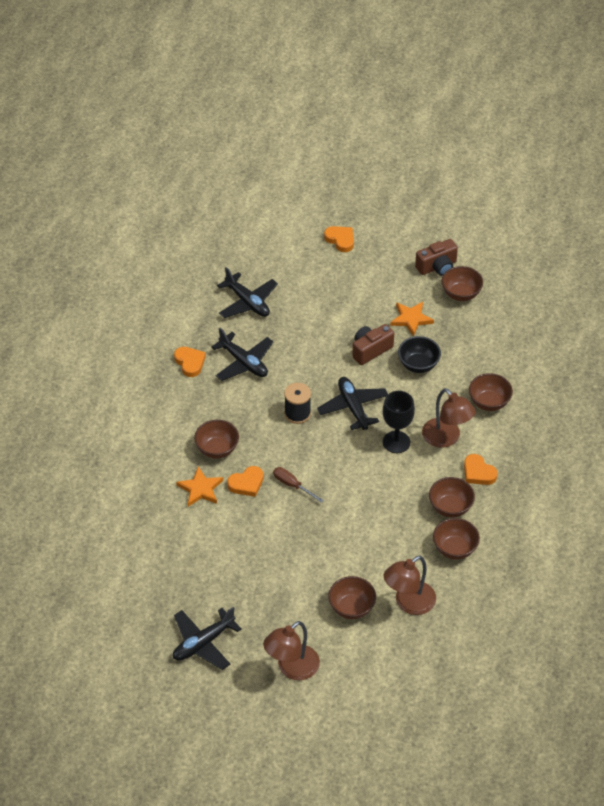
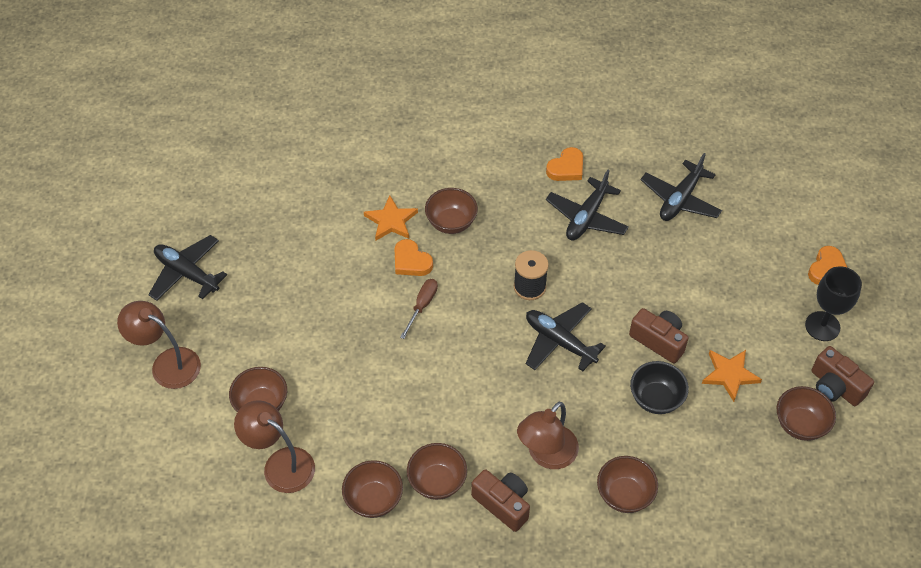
camera: 75 degrees right, 5 degrees up
(353, 407) = (559, 341): black plane -> black plane turned 105 degrees counterclockwise
(396, 442) = (521, 400): black goblet -> black goblet (822, 326)
(478, 472) = (503, 504): orange heart -> brown camera

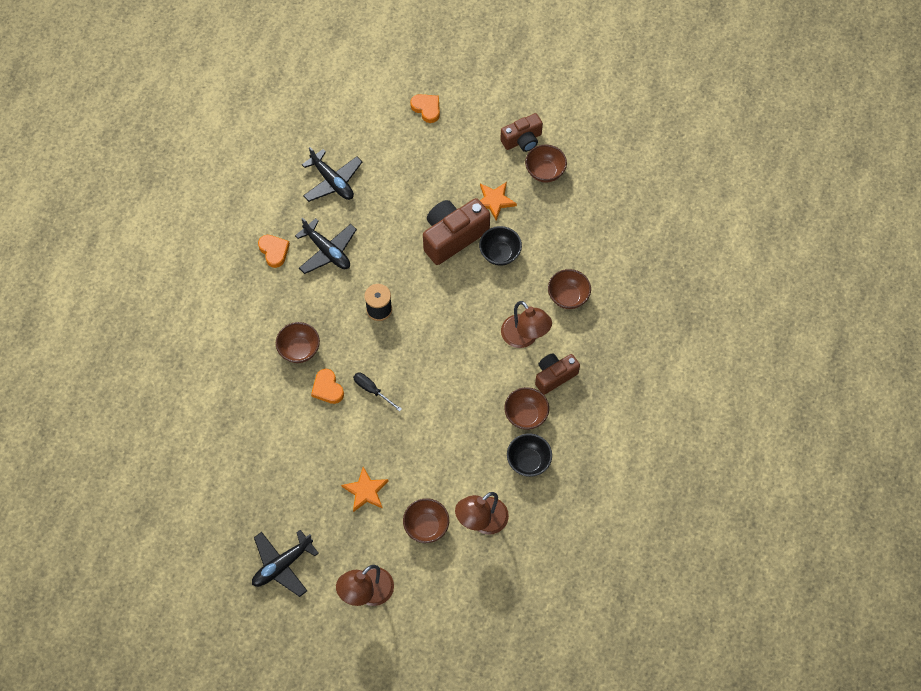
camera: 75 degrees left, 10 degrees up
(374, 499) = (528, 461): brown bowl -> black bowl
(391, 221) = (282, 394): orange star -> orange star (366, 491)
(411, 261) = (327, 388): orange heart -> orange heart turned 90 degrees clockwise
(422, 306) = (372, 390): brown screwdriver -> black screwdriver
(559, 341) = (434, 302): black plane -> none
(658, 341) = (453, 237): brown camera -> brown camera, size x1.61
(822, 326) = (473, 129): black goblet -> none

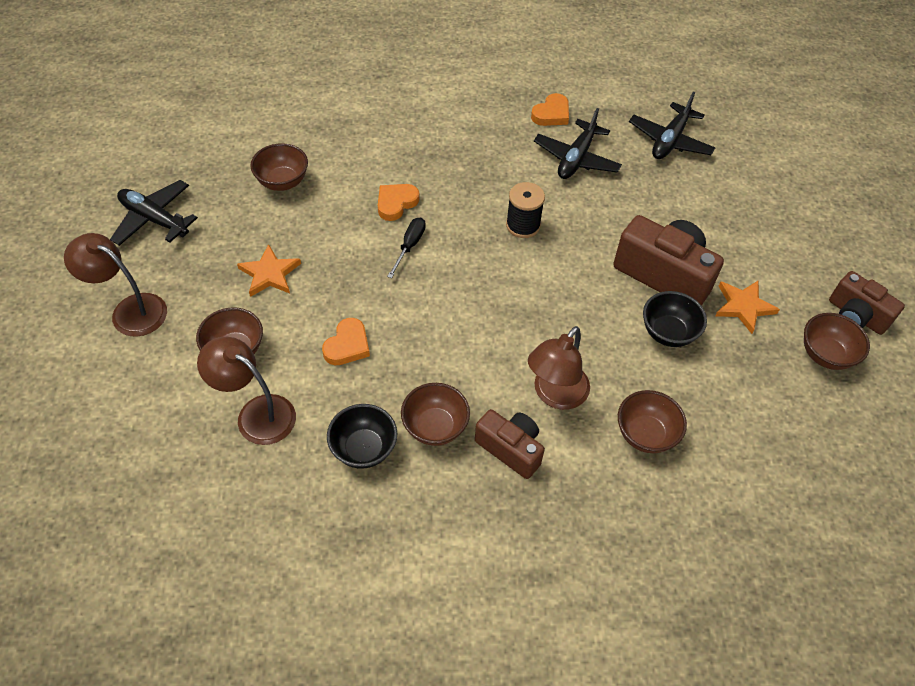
camera: 70 degrees right, 10 degrees down
(299, 350) = (436, 166): brown bowl -> brown bowl (282, 182)
(426, 108) = (828, 202): orange heart -> orange heart (347, 345)

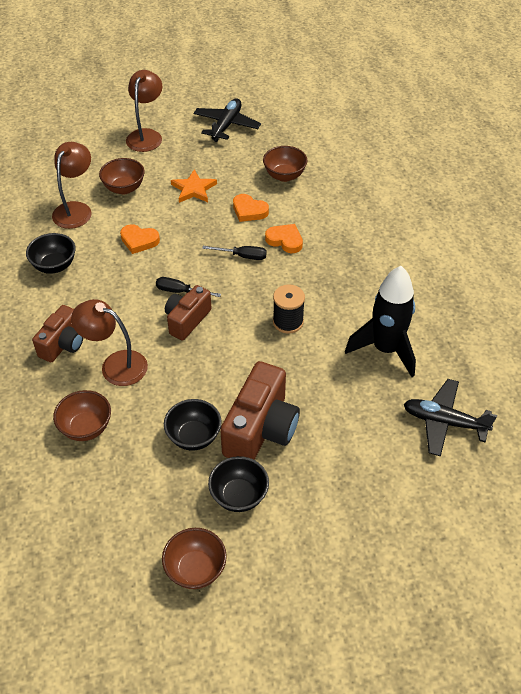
camera: 80 degrees right, 5 degrees down
(435, 427) = (76, 299): brown bowl -> none
(451, 314) = (180, 291): none -> black screwdriver
(551, 114) = (438, 324): orange heart -> orange heart (249, 211)
(576, 158) = (385, 349): black plane -> black rocket
(743, 306) = (239, 496): orange star -> black bowl
(856, 315) = (252, 600): brown camera -> brown camera (187, 320)

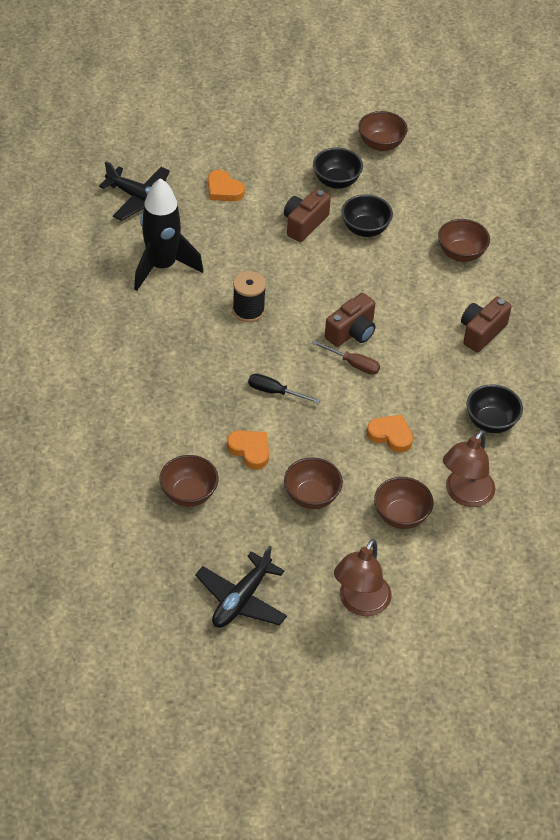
camera: 170 degrees left, 0 degrees up
(115, 365) = (430, 302): brown lamp -> none
(180, 291) = (353, 364): black screwdriver -> brown screwdriver
(193, 189) = (311, 496): orange star -> brown bowl
(261, 429) = (304, 224): brown camera -> brown camera, size x0.62
(285, 240) = (220, 402): orange heart -> orange heart (224, 190)

